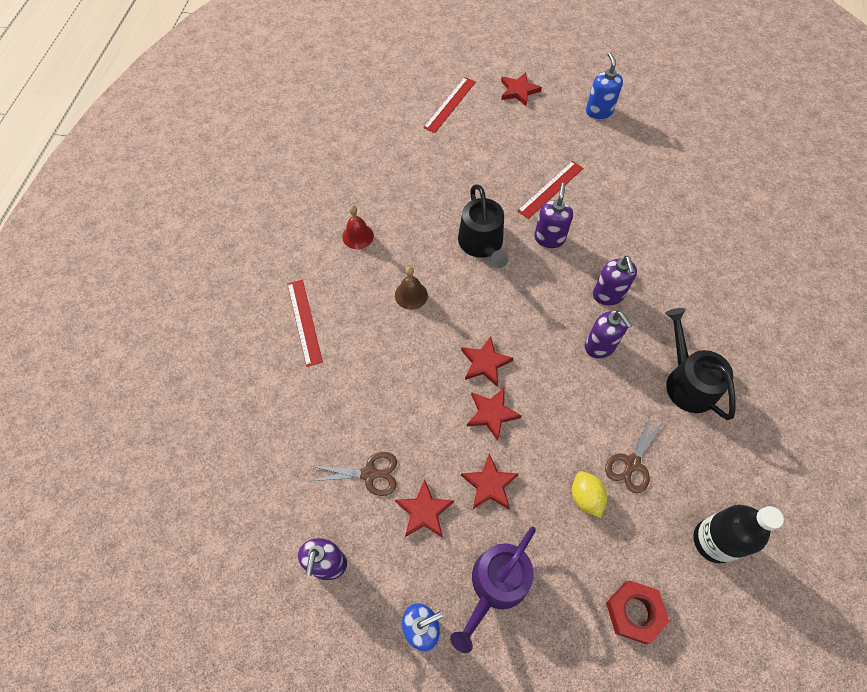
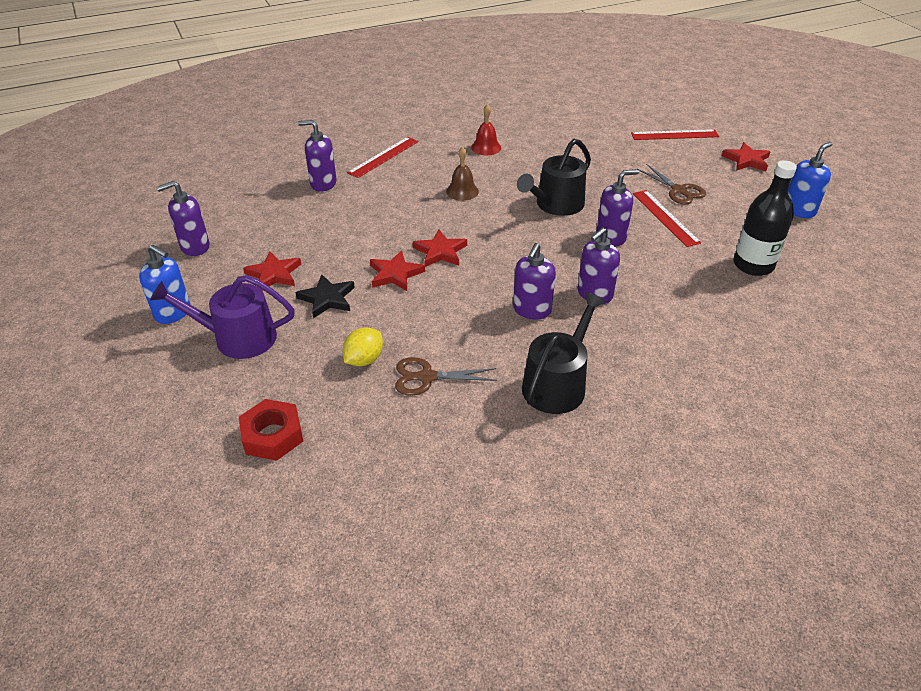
camera: 55 degrees right, 20 degrees down
(308, 396) = (323, 184): none -> purple soap dispenser
(369, 474) = (284, 236): brown scissors -> brown scissors (678, 190)
(489, 484) = (327, 298): red star -> black star
(550, 189) = (665, 217): red ruler -> red ruler turned 60 degrees clockwise
(714, 541) = (393, 468): black bottle -> black bottle (753, 265)

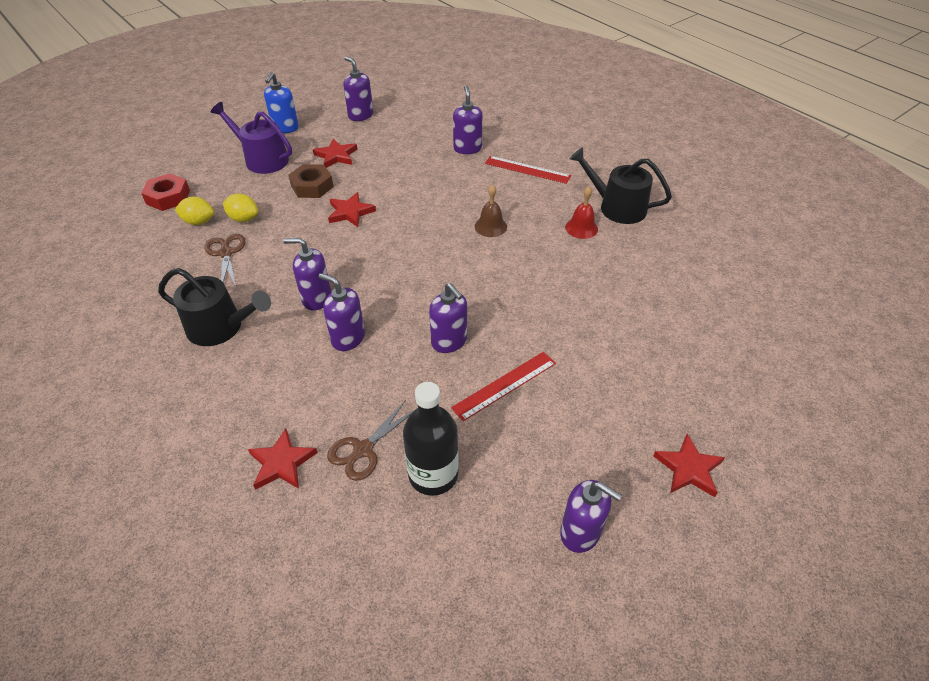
camera: 75 degrees right, 5 degrees up
(237, 338) = (262, 159): purple watering can -> purple watering can turned 45 degrees counterclockwise
(327, 298) = (312, 186): black star -> brown nut
(349, 402) = (199, 222): none -> yellow lemon
(440, 252) = (388, 230): red star -> red star (282, 463)
(556, 205) = (494, 293): black watering can -> black watering can (617, 207)
(674, 135) = (711, 384): red ruler -> none
(678, 190) = (570, 395): brown scissors -> brown scissors (363, 449)
(799, 210) = (580, 532): blue soap dispenser -> purple soap dispenser

